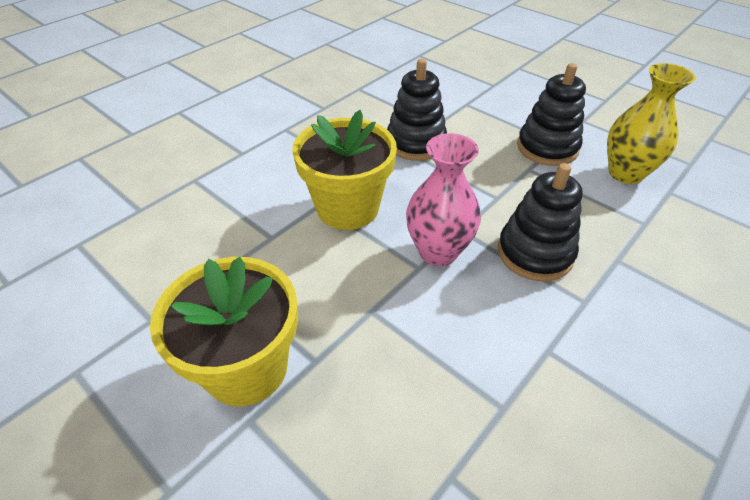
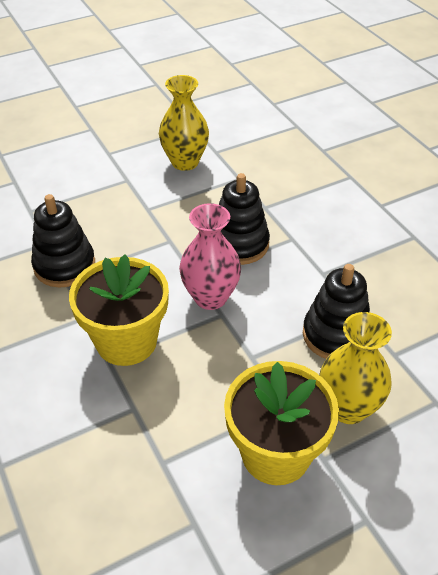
camera: 70 degrees left, 0 degrees up
(333, 432) = (348, 408): none -> yellow vase
(547, 148) = (129, 188): black stacking toy -> black stacking toy (336, 335)

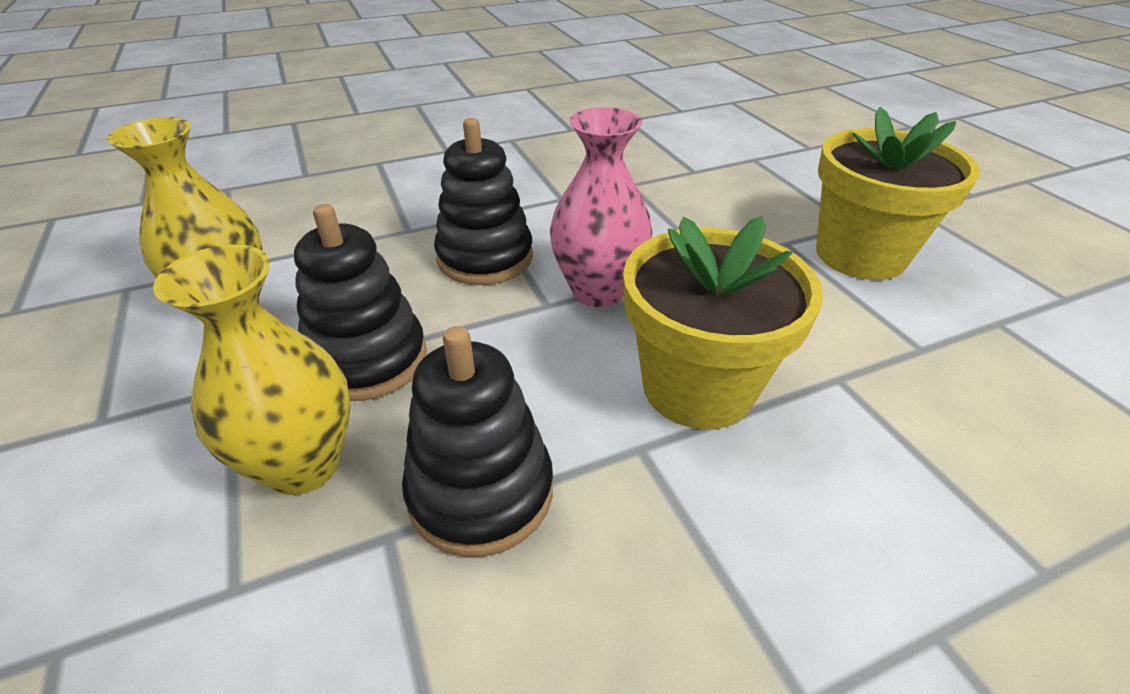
camera: 85 degrees left, 5 degrees down
(336, 335) = (668, 200): black stacking toy -> black stacking toy (368, 359)
(348, 408) = (776, 204): yellow vase -> yellow vase (303, 464)

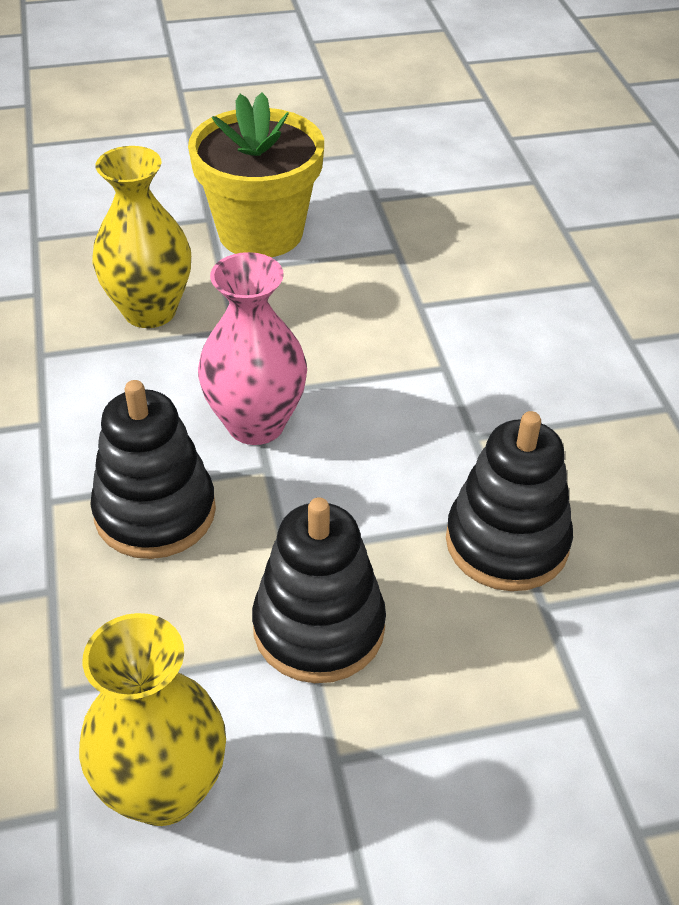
camera: 80 degrees left, 5 degrees up
(303, 464) = (460, 674): yellow vase -> yellow vase (150, 311)
(698, 387) = (413, 386): yellow flower pot -> none

